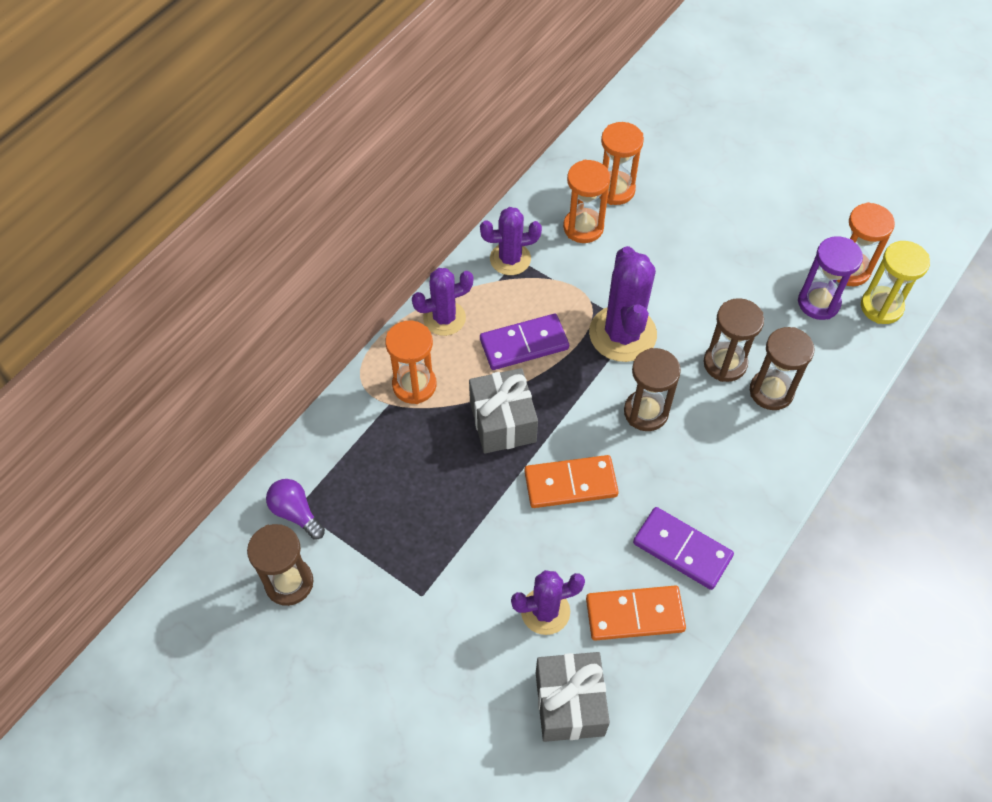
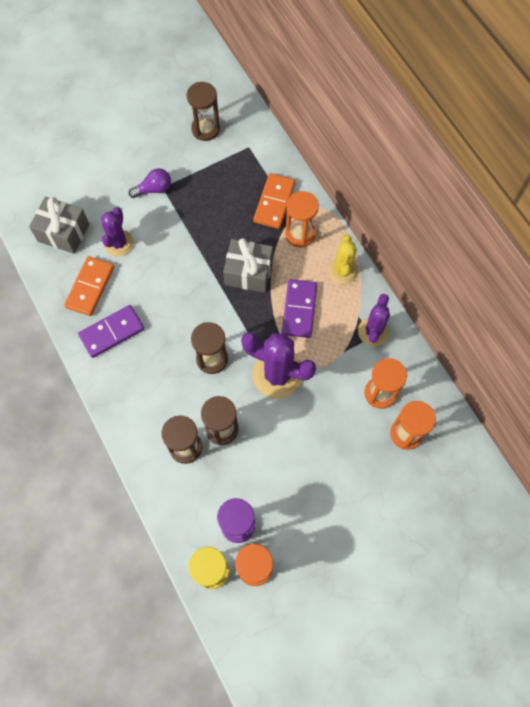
camera: 115 degrees right, 10 degrees up
(295, 513) = (245, 145): purple light bulb -> purple light bulb (154, 189)
(444, 318) = (342, 271): purple cactus -> yellow cactus
(570, 483) = (187, 291): orange domino -> orange domino (274, 202)

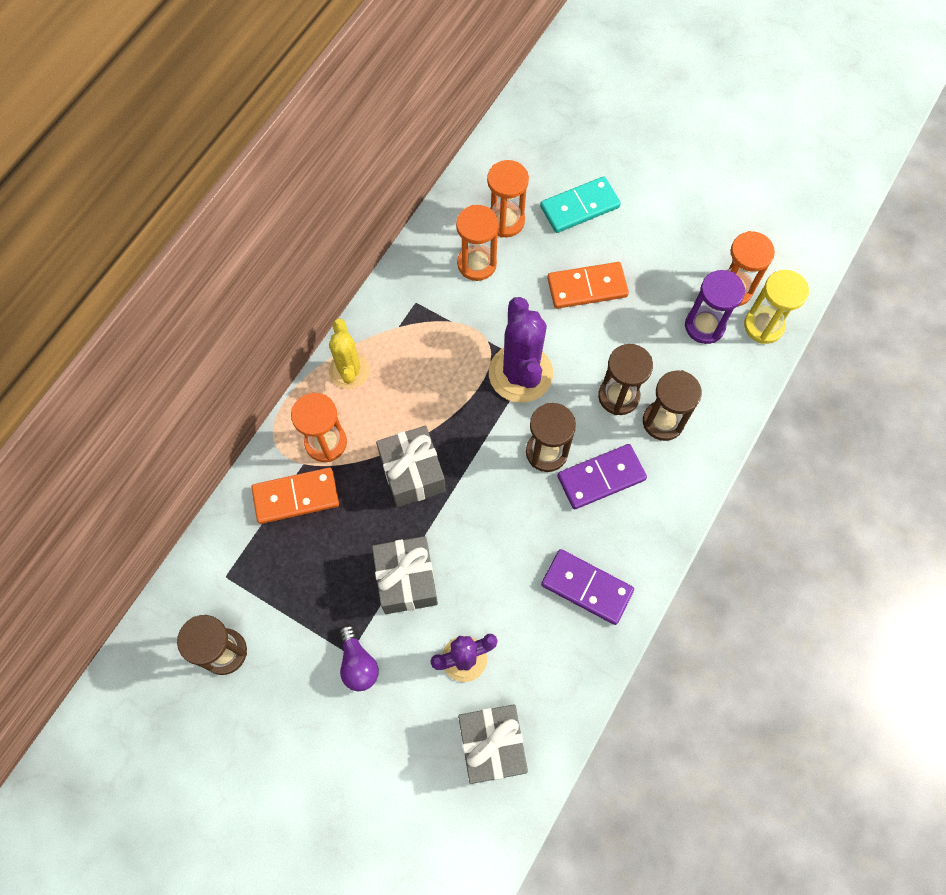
camera: 120 degrees left, 0 degrees up
(90, 287) = (546, 655): orange domino -> orange domino (587, 287)
(154, 189) = (358, 664): purple light bulb -> purple light bulb turned 150 degrees counterclockwise
(184, 236) = (406, 580): none -> grey gift
(299, 309) = (427, 392): purple domino -> purple domino (601, 478)
(342, 271) = (349, 370): yellow cactus -> yellow cactus turned 75 degrees counterclockwise
(373, 331) = (408, 303): purple cactus -> none
(390, 496) = (579, 207): none -> turquoise domino

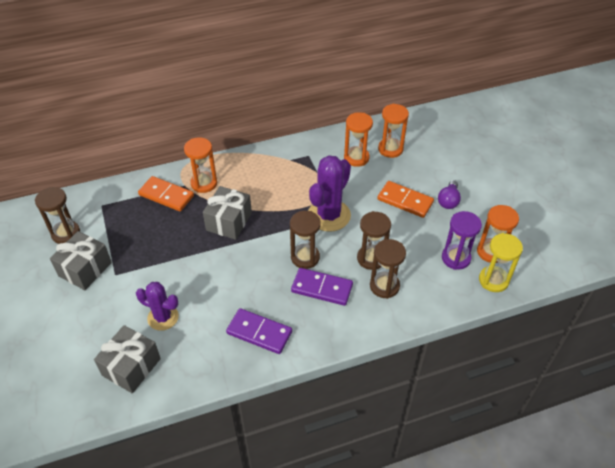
camera: 40 degrees right, 20 degrees down
(349, 370) = (247, 163): yellow cactus -> none
(358, 664) = (114, 282): purple light bulb -> purple light bulb (448, 201)
(406, 580) = (175, 263): grey gift -> grey gift (85, 269)
(579, 207) = (437, 165): turquoise domino -> none
(587, 587) = (259, 332): purple domino -> purple domino turned 45 degrees counterclockwise

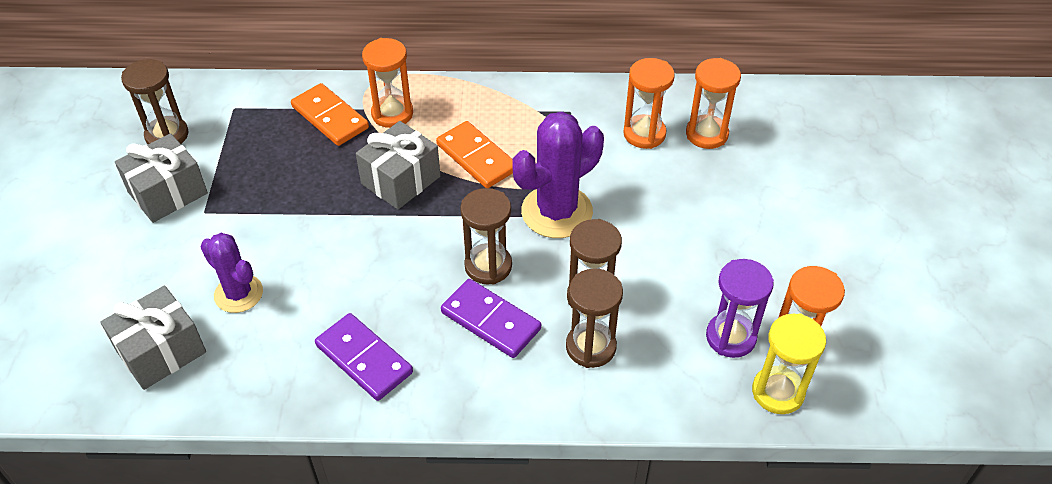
camera: 20 degrees right, 0 degrees up
(405, 201) = (690, 222): orange domino -> orange domino (476, 157)
(448, 201) = (763, 241): purple light bulb -> none

